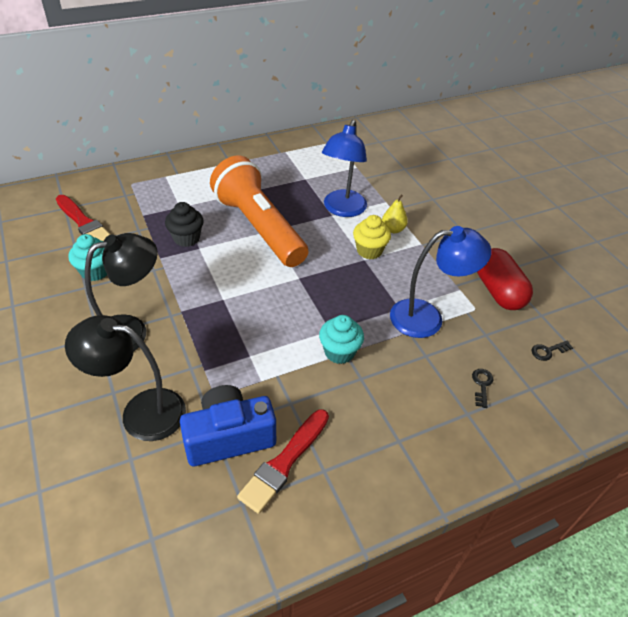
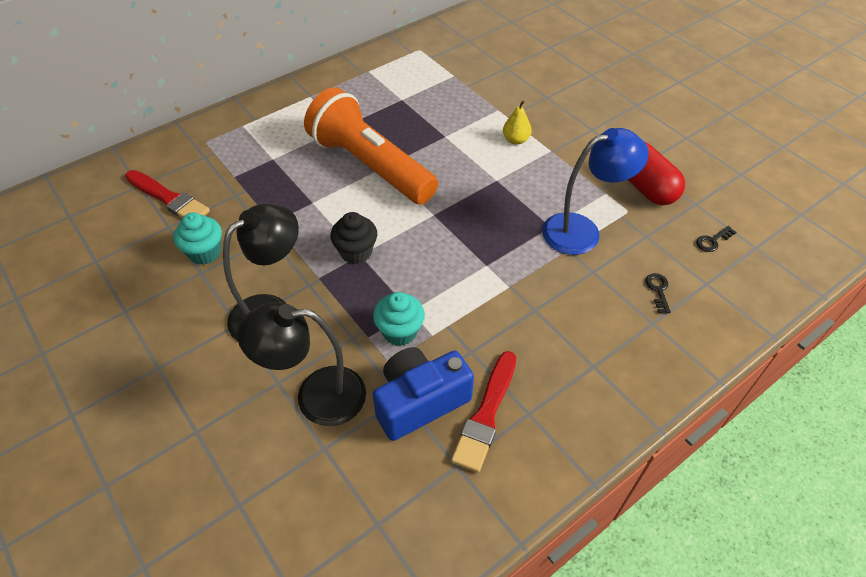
camera: 10 degrees left, 5 degrees up
(186, 238) = (294, 194): black cupcake -> black cupcake (356, 252)
(339, 352) = (503, 286): turquoise cupcake -> turquoise cupcake (400, 332)
(342, 209) = (454, 128): blue lamp -> none
(369, 251) = (498, 169): yellow cupcake -> none

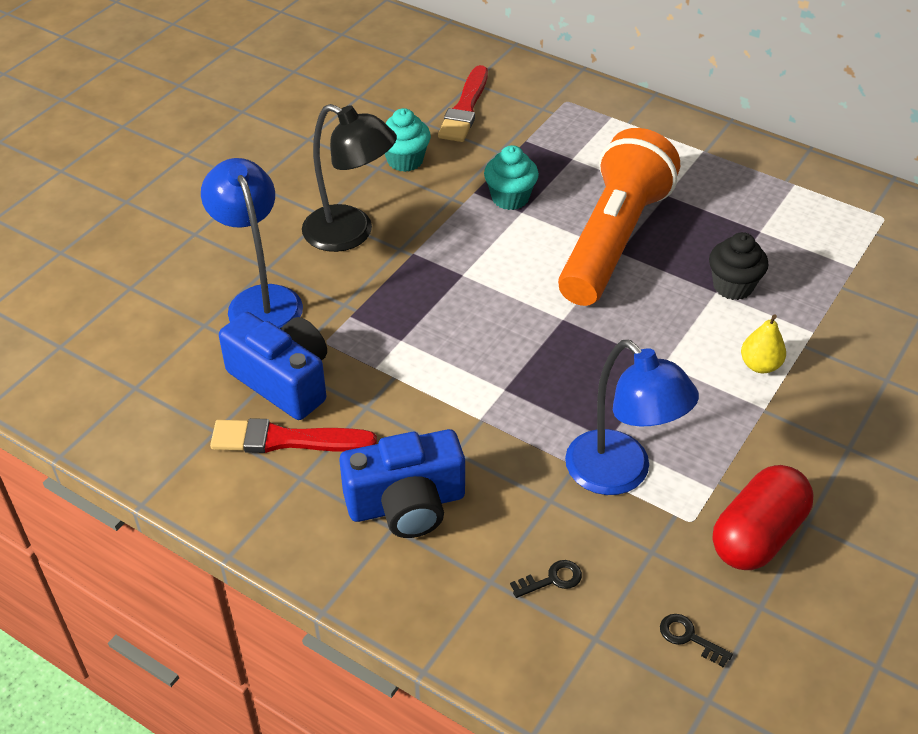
camera: 70 degrees right, 5 degrees down
(316, 396) = (260, 300): black lamp -> blue lamp
(356, 252) = (465, 270): black cupcake -> black cupcake (733, 286)
(400, 332) = (368, 339): turquoise cupcake -> turquoise cupcake (510, 198)
(574, 351) = (406, 504): none -> blue camera

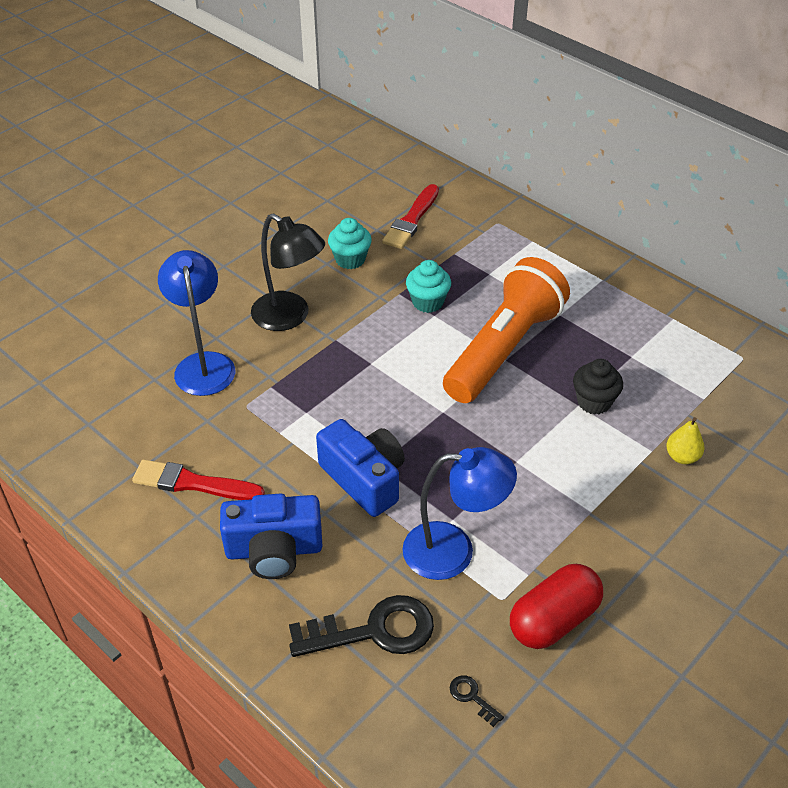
camera: 10 degrees right, 0 degrees up
(283, 380) = (203, 433): blue camera -> blue camera (364, 479)
(552, 579) = (373, 631): black key -> black key, size x2.40
(620, 474) = (453, 551): blue lamp -> blue lamp turned 60 degrees counterclockwise
(760, 365) = (597, 474): yellow pear -> yellow pear (682, 457)

